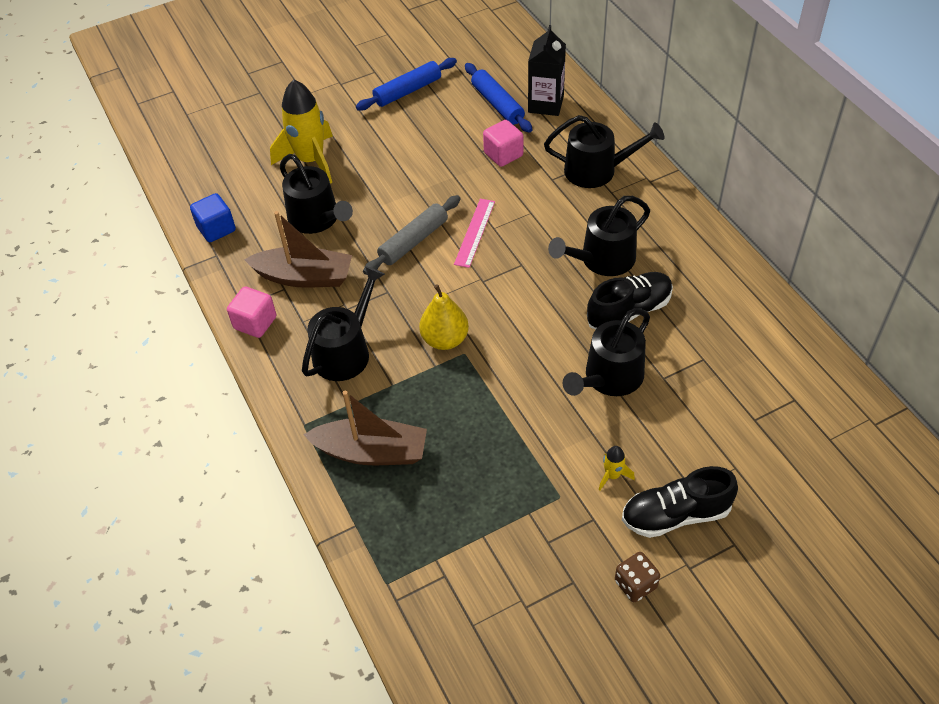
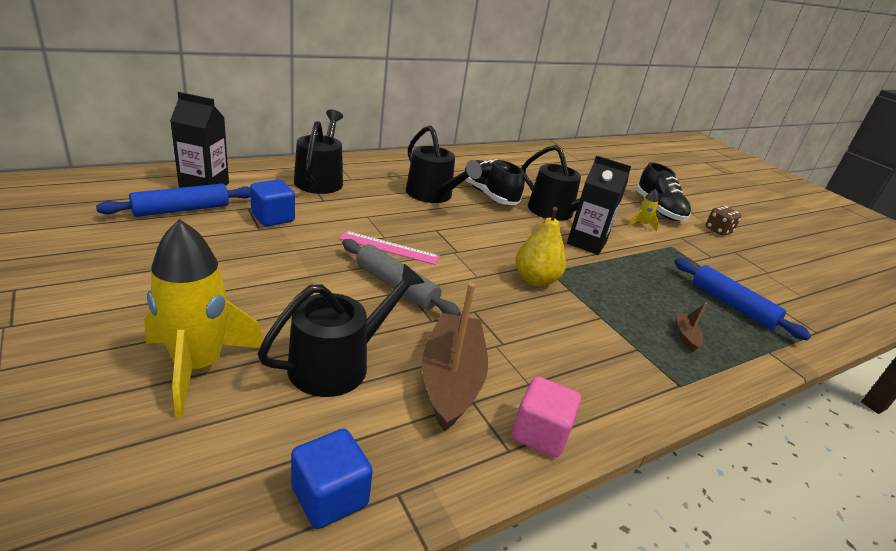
camera: 100 degrees left, 20 degrees down
(345, 351) = (568, 348): black watering can -> none
(371, 452) = (686, 336): brown boat -> brown boat, size x0.44
(407, 91) = (96, 264): blue rolling pin -> blue rolling pin (732, 305)
(503, 154) = (273, 218): pink cube -> blue cube
(537, 398) = (586, 243): none -> black carton

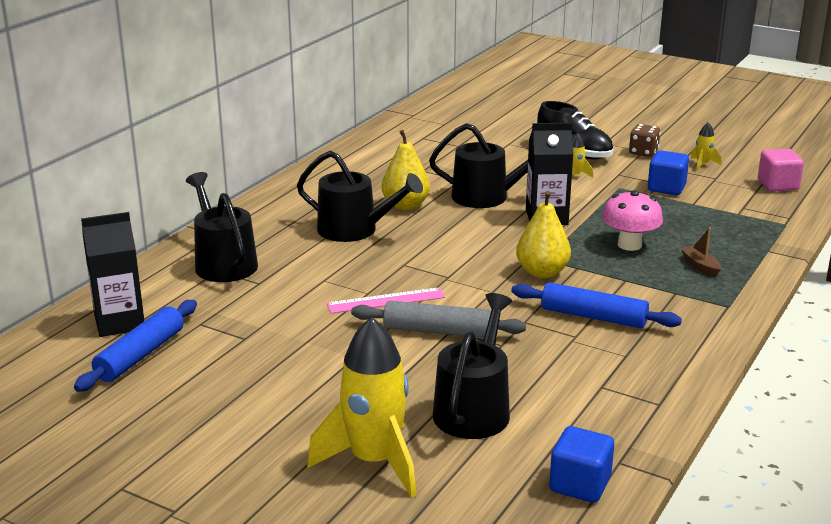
camera: 25 degrees left, 5 degrees down
(273, 218) = (240, 322): blue cube -> blue cube (666, 188)
(451, 380) = (569, 379): brown boat -> none
(489, 195) = (405, 205): black shoe -> yellow pear
(540, 433) = (668, 384): pink cube -> pink cube (778, 185)
(635, 291) = (629, 245): none -> pink mushroom
(732, 305) = (712, 223): blue rolling pin -> blue rolling pin (593, 317)
(765, 258) = (702, 165): none -> yellow rocket

